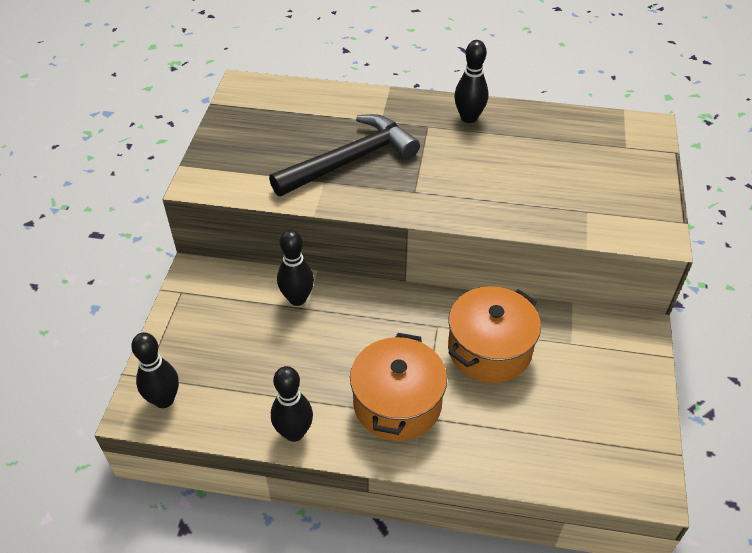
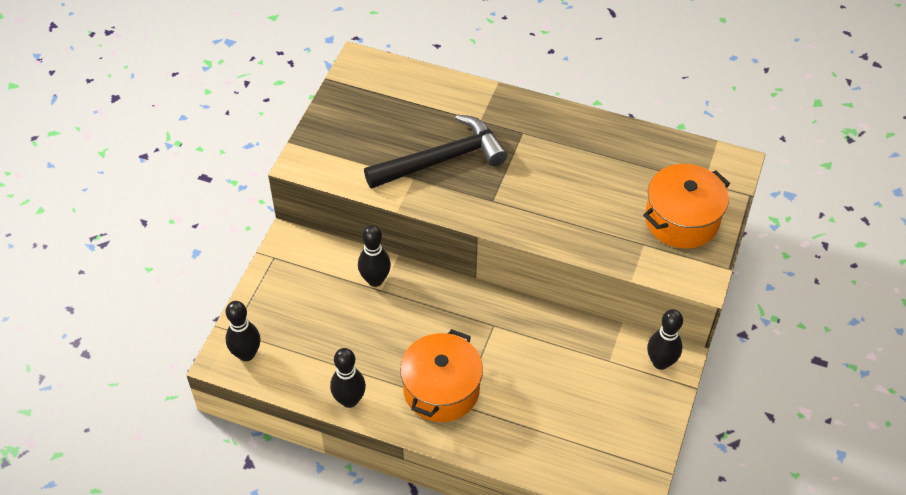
camera: 10 degrees right, 5 degrees up
(469, 118) = (564, 129): black bowling pin -> black bowling pin (660, 362)
(489, 349) = (534, 354): orange pot -> orange pot (681, 220)

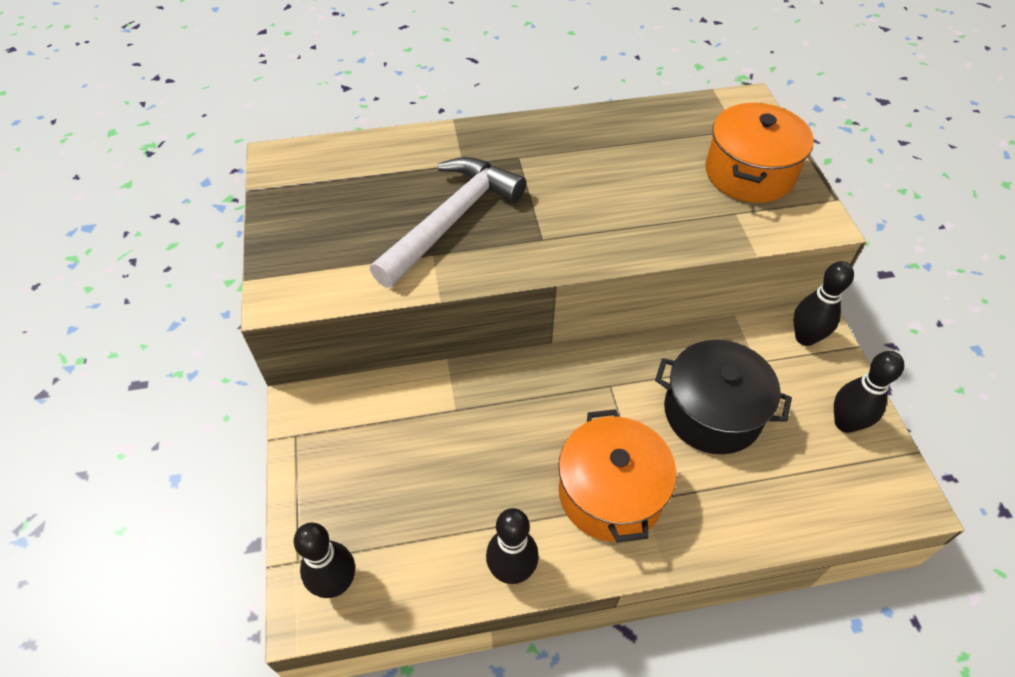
camera: 30 degrees left, 0 degrees up
(375, 280) = (440, 401): black bowling pin -> black bowling pin (845, 423)
(442, 159) = (451, 220): black hammer -> white hammer
(548, 376) = (712, 412): none -> black pot

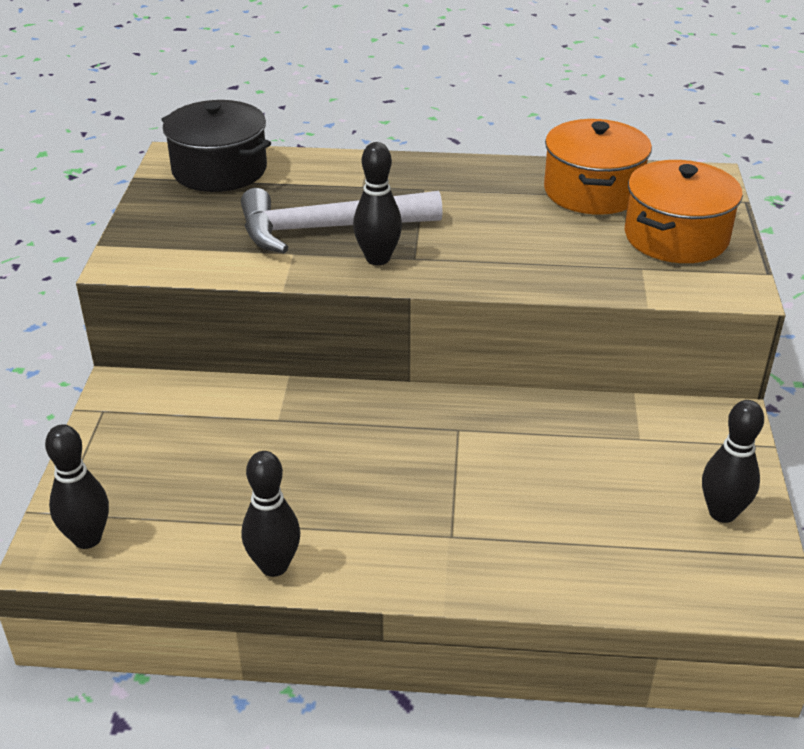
camera: 15 degrees right, 15 degrees down
(451, 220) = (327, 229): white hammer -> white hammer turned 150 degrees counterclockwise
(610, 493) = (413, 522): orange pot -> orange pot (592, 191)
(712, 412) = (565, 474): black pot -> black pot (219, 170)
(805, 337) = (710, 426): black bowling pin -> black bowling pin (378, 259)

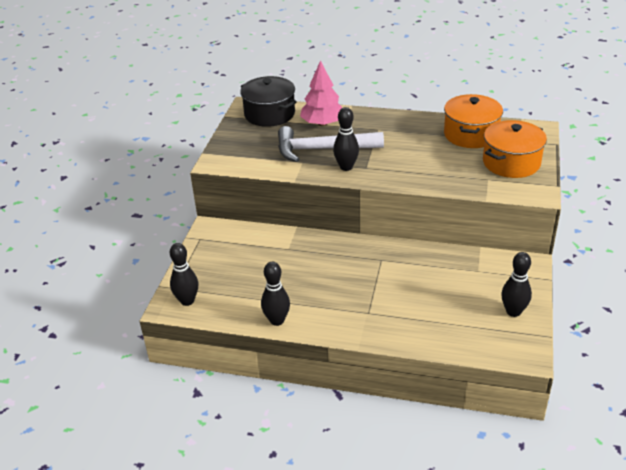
camera: 10 degrees right, 0 degrees up
(321, 183) = (322, 123): none -> pink tree

